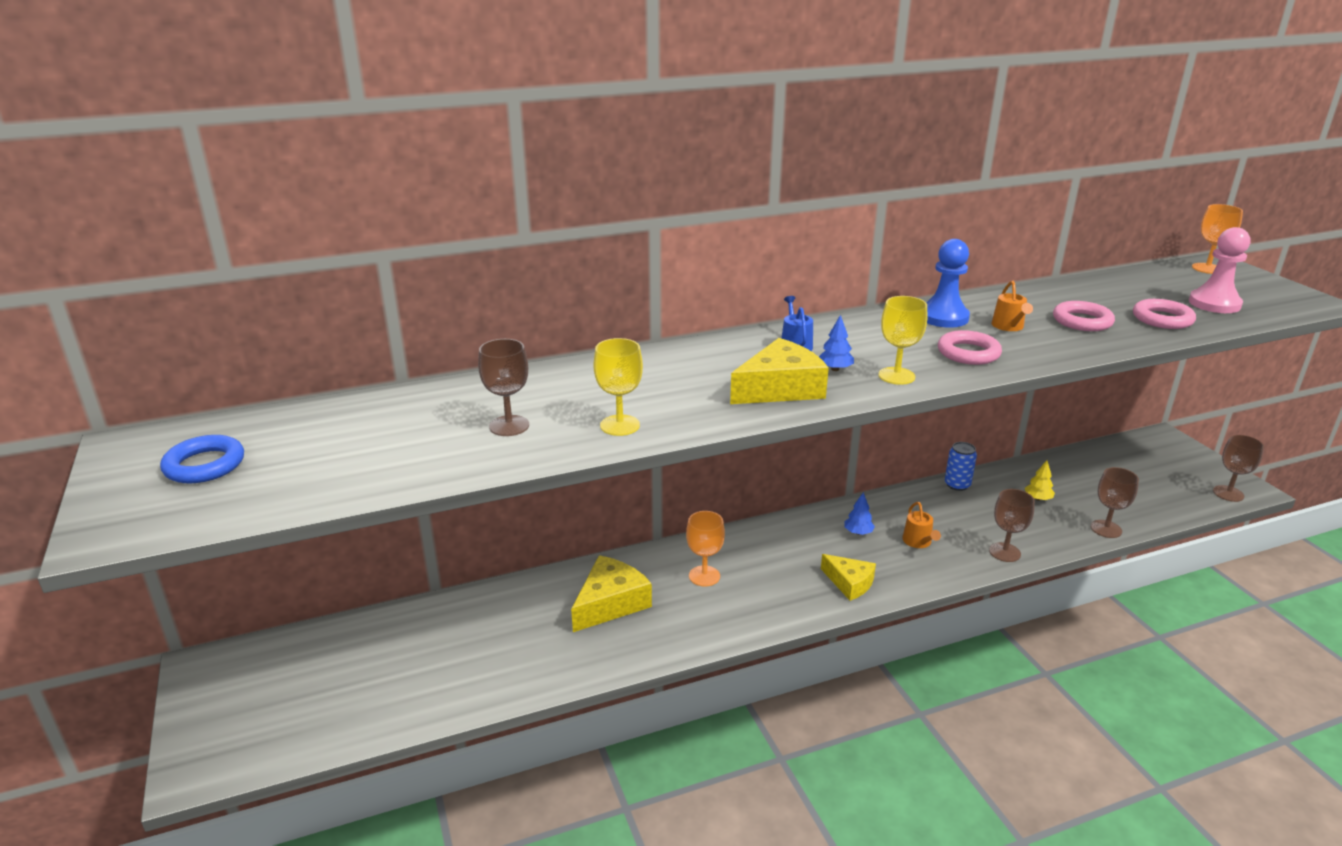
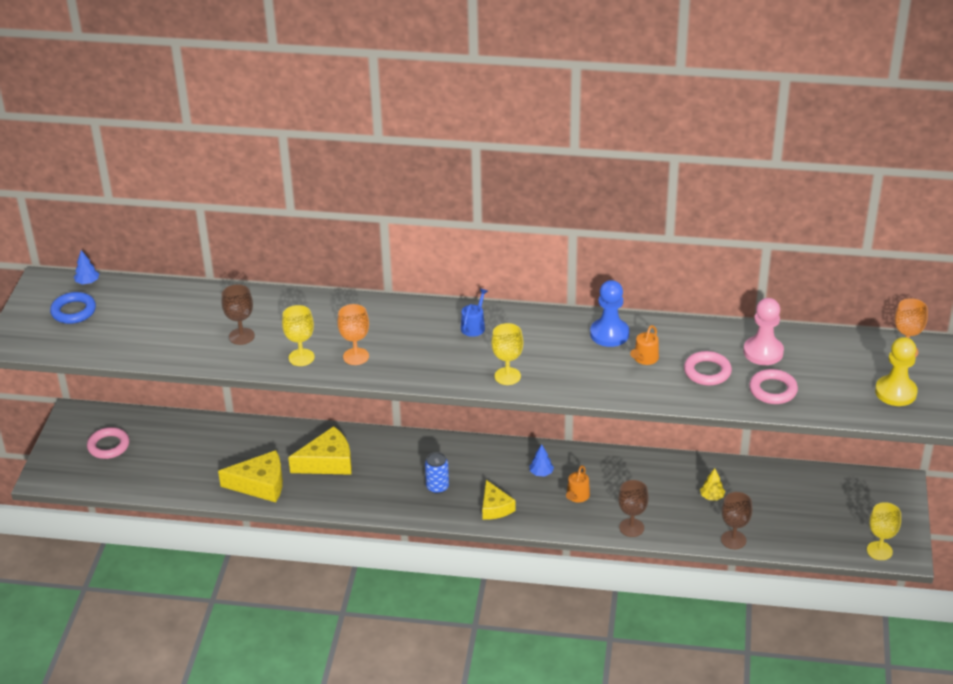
camera: 30 degrees right, 10 degrees up
(704, 576) = (403, 465): orange goblet -> orange goblet (356, 356)
(780, 388) = (422, 361): yellow cheese -> yellow cheese (260, 484)
(835, 369) = (475, 356): blue tree -> blue tree (87, 282)
(957, 485) = (661, 462): blue can -> blue can (437, 487)
(968, 353) = (581, 373): pink ring -> pink ring (108, 446)
(1214, 304) = (841, 389): pink pawn -> pink pawn (763, 352)
(1228, 493) = (879, 551): brown goblet -> yellow goblet
(1257, 294) = (895, 392): none -> yellow pawn

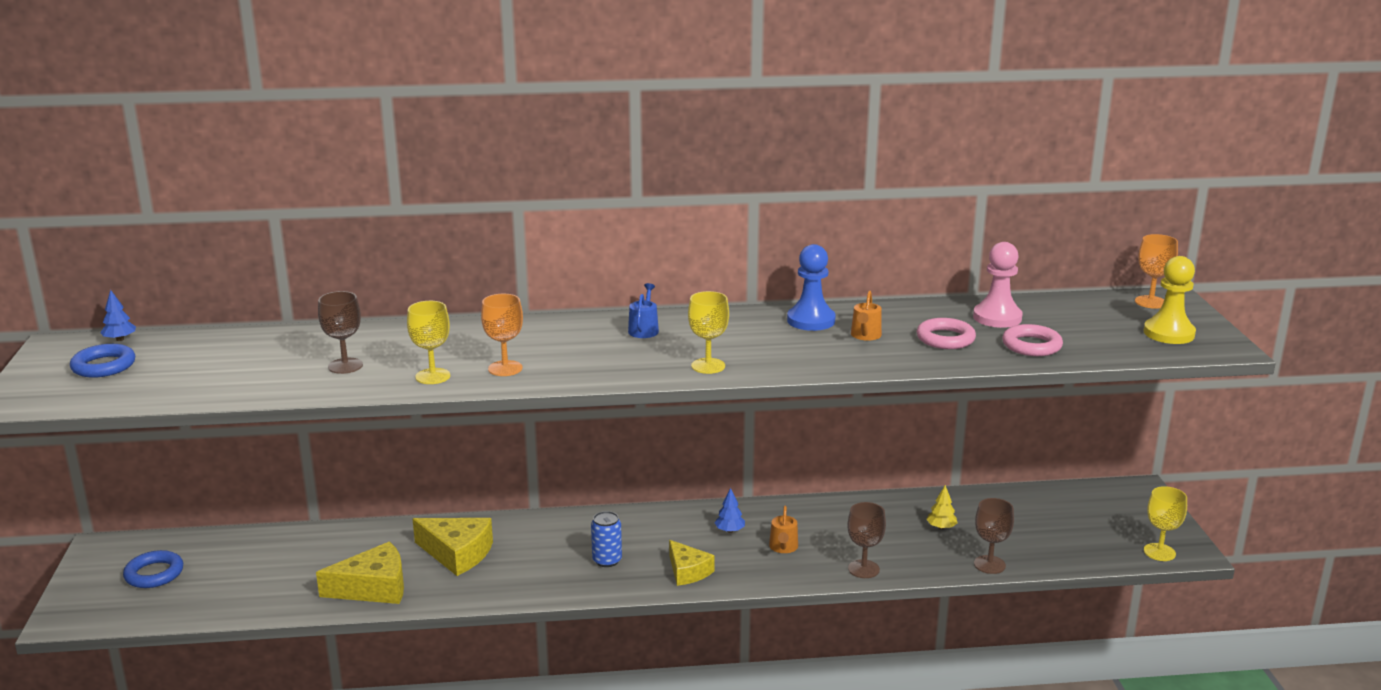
camera: 15 degrees left, 15 degrees down
(108, 446) = (154, 574): pink ring -> blue ring
(327, 462) = (457, 553): yellow cheese -> yellow cheese turned 60 degrees clockwise

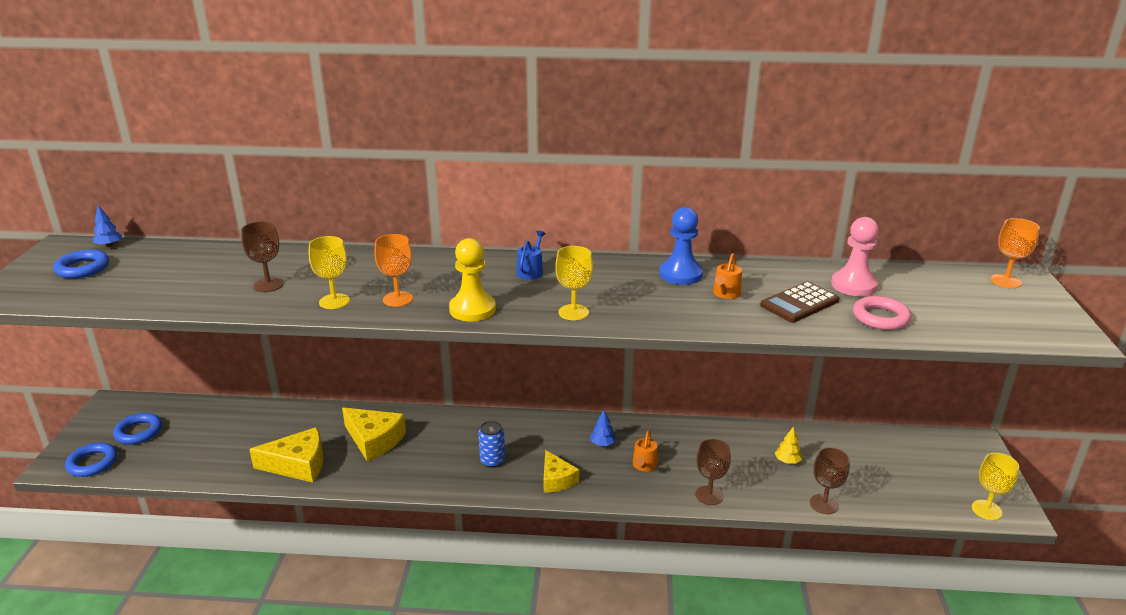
camera: 10 degrees right, 5 degrees up
(110, 612) = (92, 463): none -> blue ring
(945, 339) = (799, 303): pink ring -> brown calculator
(1169, 333) = (1019, 316): yellow pawn -> yellow pawn (472, 309)

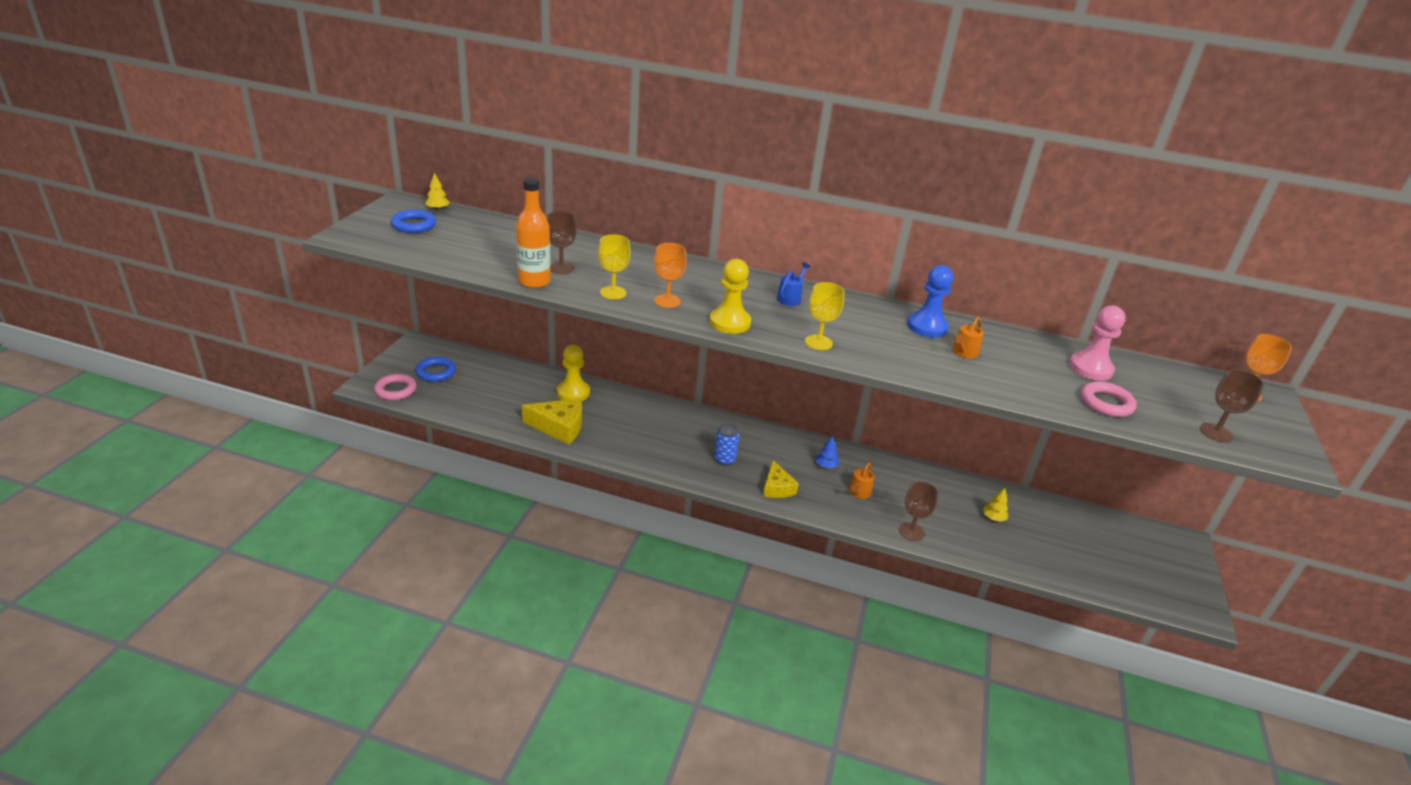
camera: 10 degrees right, 5 degrees up
(92, 463) = (395, 390): blue ring -> pink ring
(109, 245) = (438, 209): blue tree -> yellow tree
(240, 306) = (534, 282): none -> orange bottle
(306, 422) = (573, 392): none -> yellow pawn
(374, 440) = (627, 420): yellow cheese -> none
(799, 303) = (1031, 375): brown calculator -> none
(824, 504) = (1016, 563): brown goblet -> brown goblet (1216, 432)
(986, 510) = (1173, 604): yellow goblet -> none

